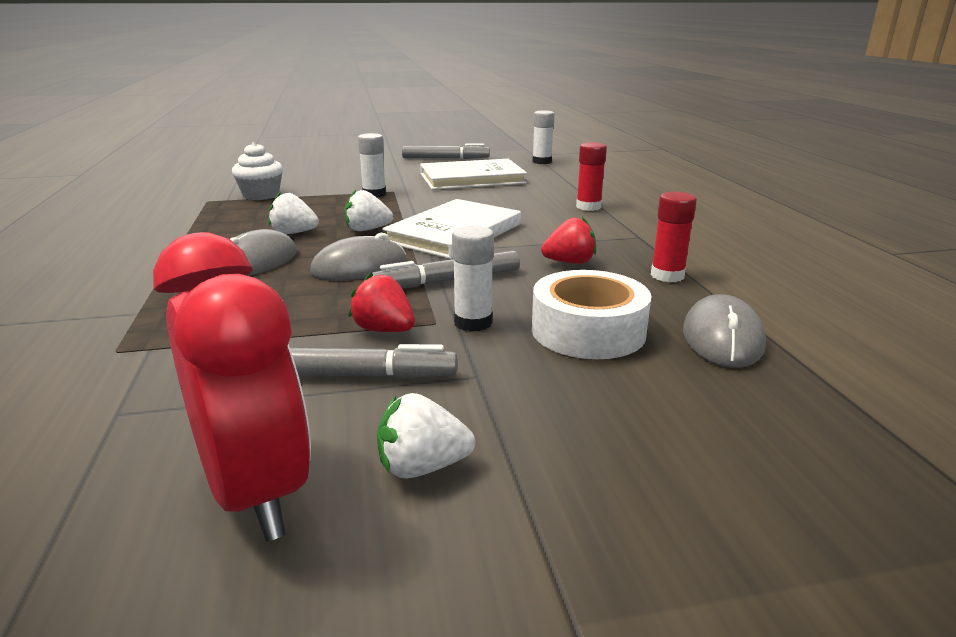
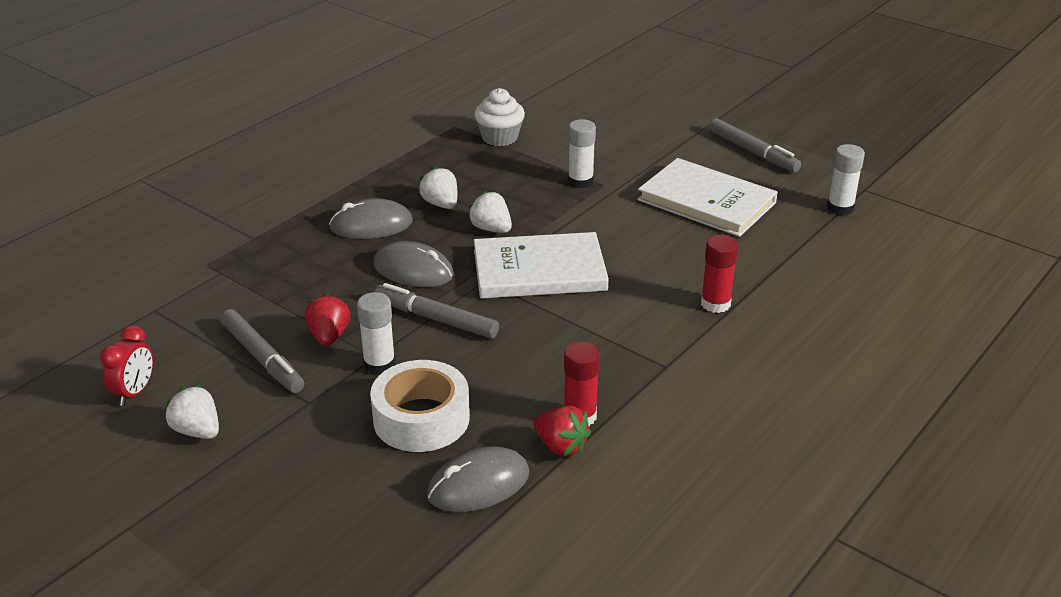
camera: 50 degrees right, 10 degrees up
(255, 492) = (134, 393): red clock -> red clock, size x0.50
(569, 262) = (546, 356): red strawberry -> red strawberry (561, 446)

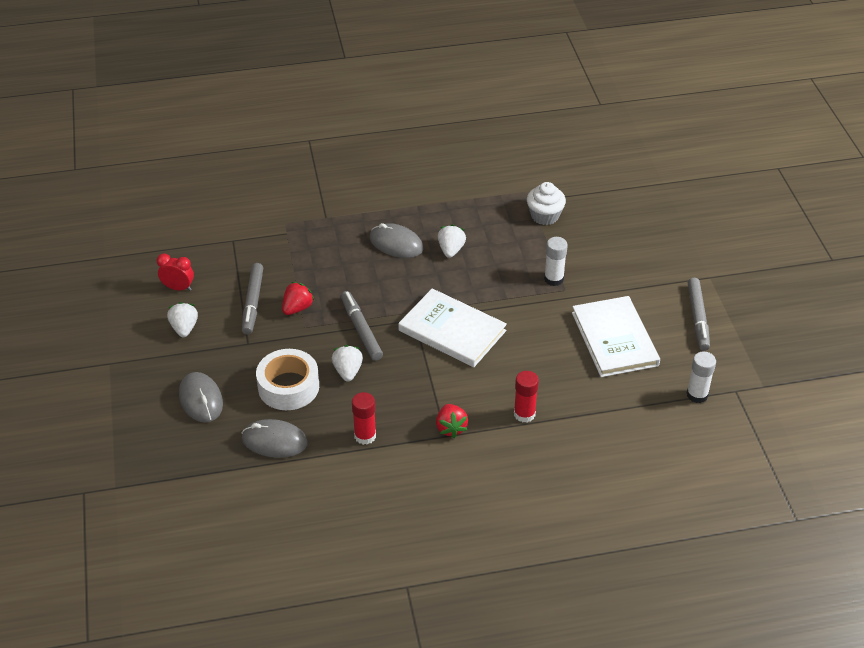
camera: 40 degrees right, 10 degrees up
(134, 393) = (178, 288): red clock -> red clock turned 135 degrees counterclockwise
(379, 364) = (303, 341): white glue stick -> none
(413, 270) = (384, 289): grey mouse -> grey mouse (201, 399)
(491, 229) = (459, 285): white strawberry -> white strawberry (348, 371)
(561, 446) = (336, 446): red strawberry -> red strawberry (451, 428)

